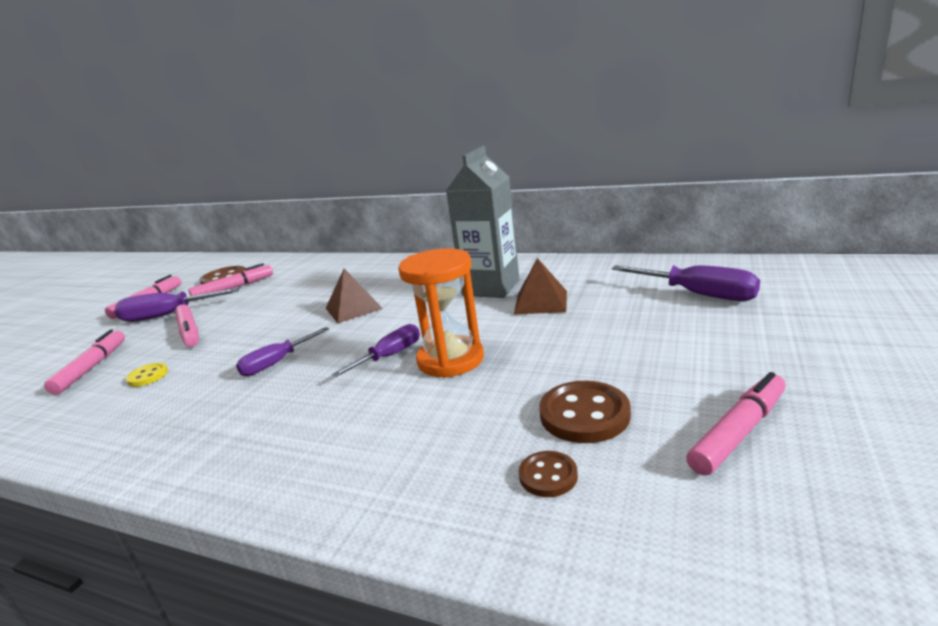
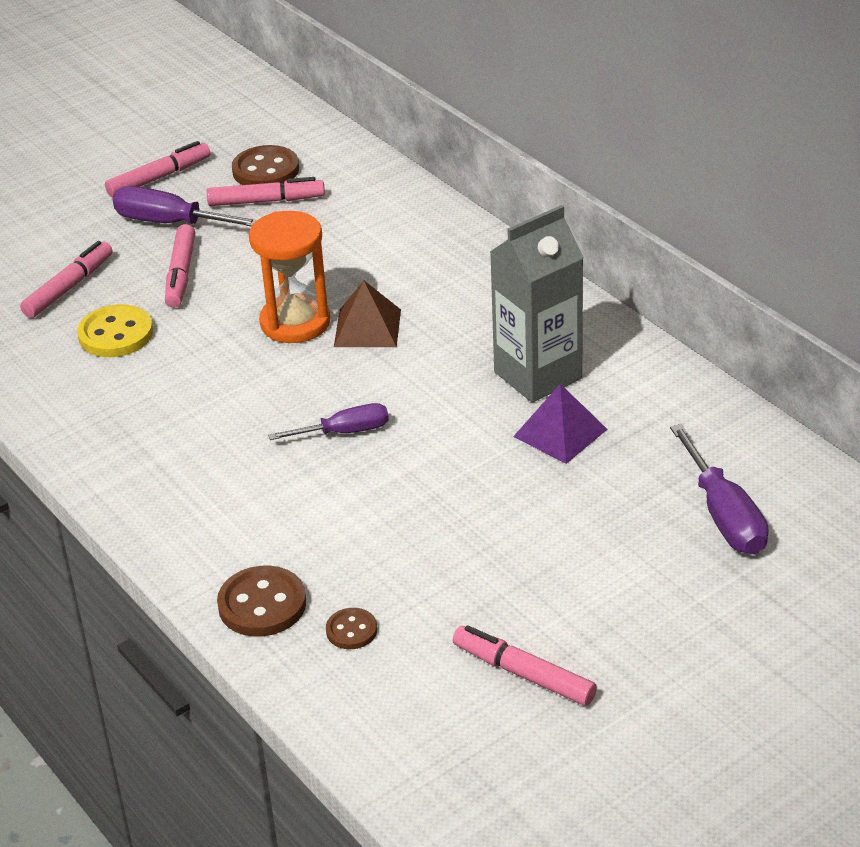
camera: 30 degrees right, 15 degrees up
(148, 376) = (116, 334): yellow button -> yellow button, size x1.75
(277, 363) = (239, 381): purple screwdriver -> none
(450, 360) = (393, 470): orange hourglass -> orange hourglass (295, 322)
(540, 302) = (560, 432): brown pyramid -> purple pyramid
(584, 414) = (435, 595): brown button -> brown button (262, 604)
(739, 432) = (523, 674): pink marker -> pink marker turned 135 degrees counterclockwise

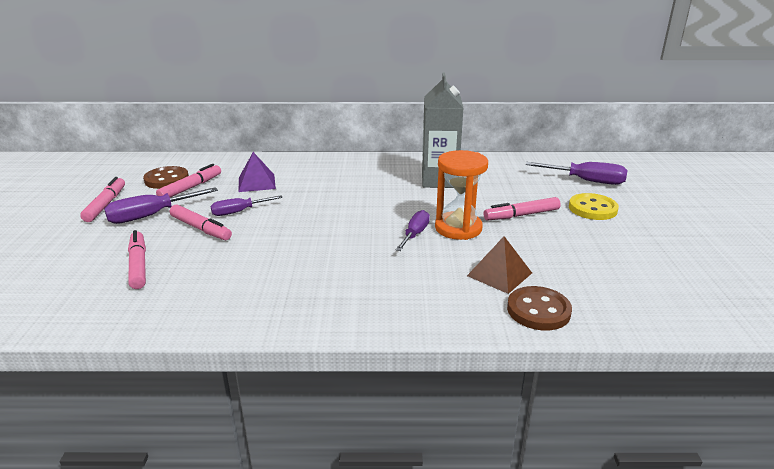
camera: 55 degrees left, 10 degrees down
(116, 334) = (214, 266): yellow button -> yellow button (592, 209)
(248, 273) = (239, 212): none -> purple screwdriver
(295, 322) = (303, 215): orange hourglass -> orange hourglass (458, 228)
(351, 630) = (589, 291): brown button -> none
(367, 328) = (340, 201): brown pyramid -> brown pyramid (499, 274)
(523, 674) = (665, 257): pink marker -> pink marker (521, 215)
(560, 432) = (487, 190): purple pyramid -> purple pyramid (256, 183)

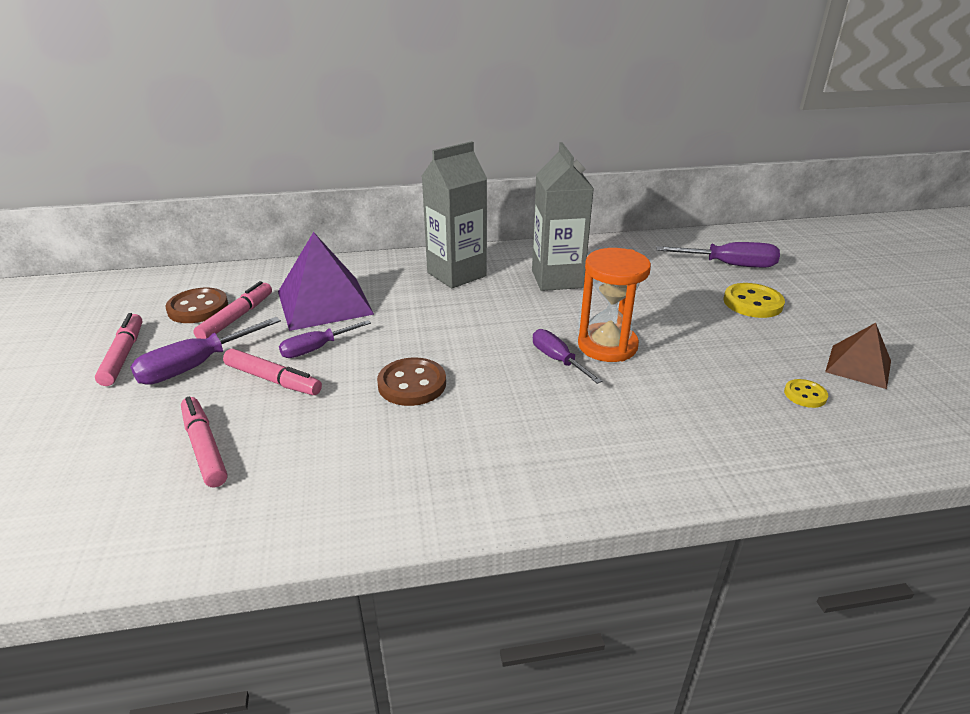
camera: 10 degrees left, 5 degrees up
(256, 183) = (324, 302): purple pyramid -> purple pyramid, size x1.72
(362, 171) = (456, 274): none -> grey carton
(415, 234) = (558, 360): purple screwdriver -> purple screwdriver turned 45 degrees counterclockwise
(499, 274) = (683, 407): brown pyramid -> brown pyramid (858, 366)
(521, 215) = (675, 319): pink marker -> none
(538, 310) = (750, 454): brown button -> brown button (412, 384)
(604, 276) = (805, 395): none -> yellow button

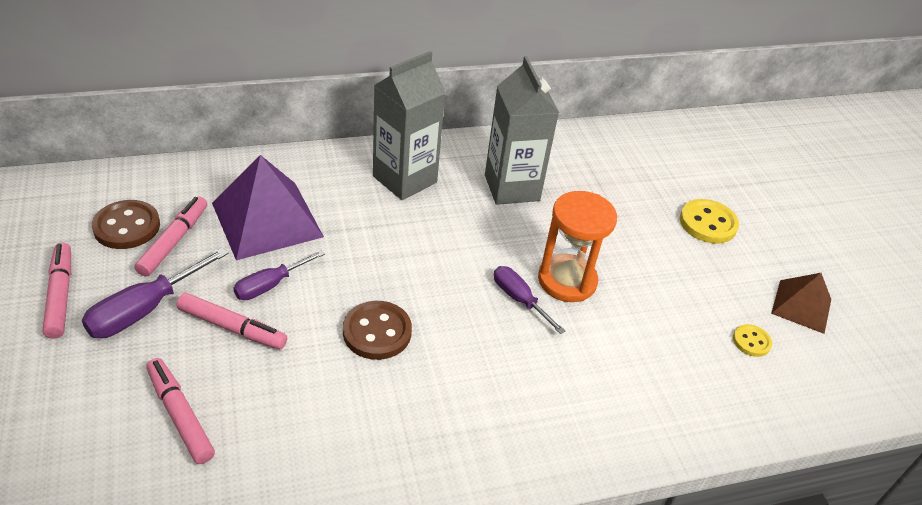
camera: 10 degrees left, 10 degrees up
(729, 265) = (686, 170): purple screwdriver -> none

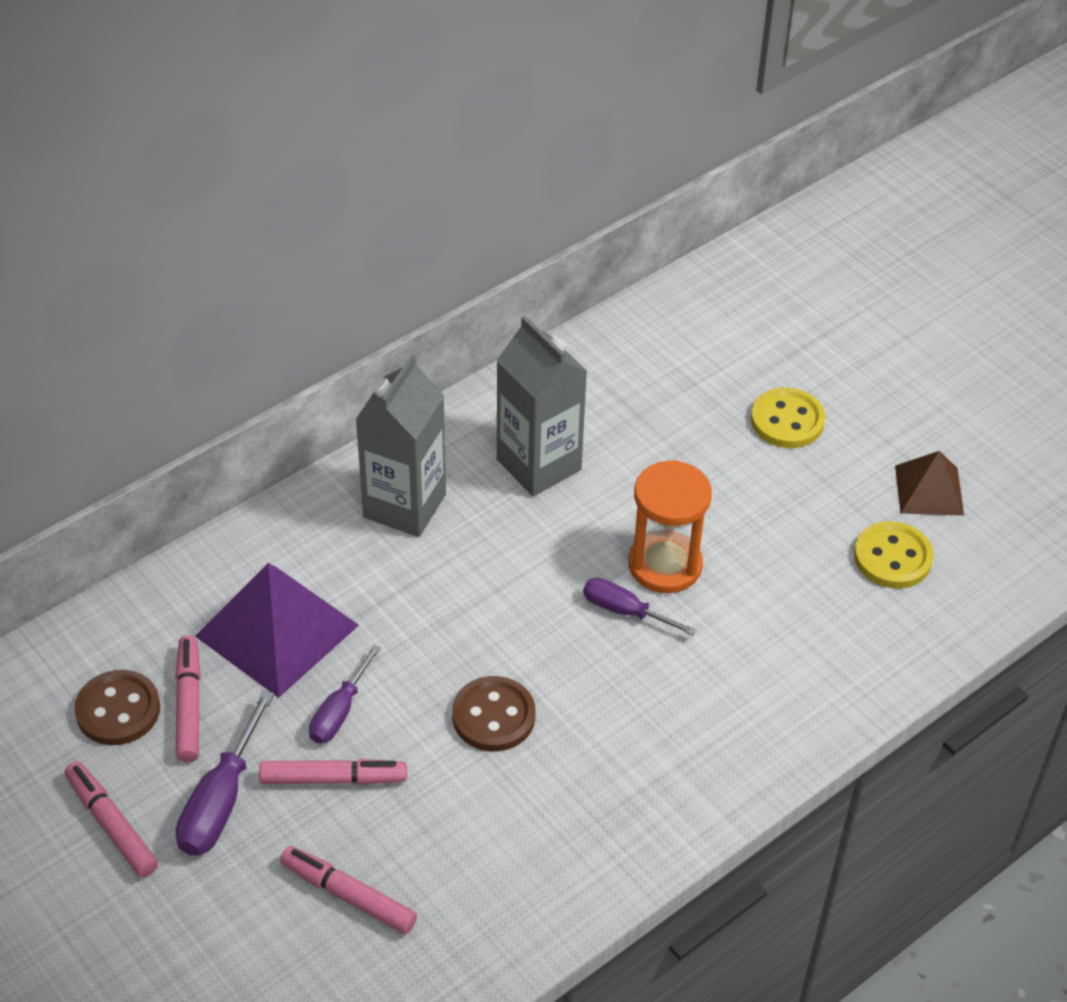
camera: 20 degrees left, 5 degrees up
(751, 341) = (892, 557): yellow button -> yellow button, size x1.75

